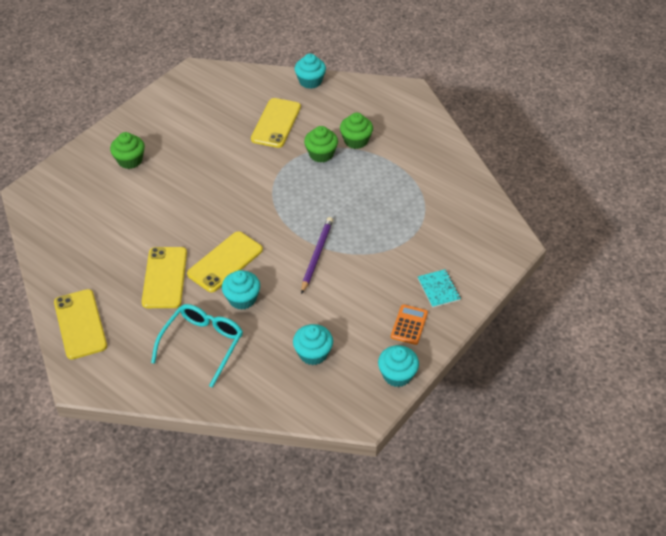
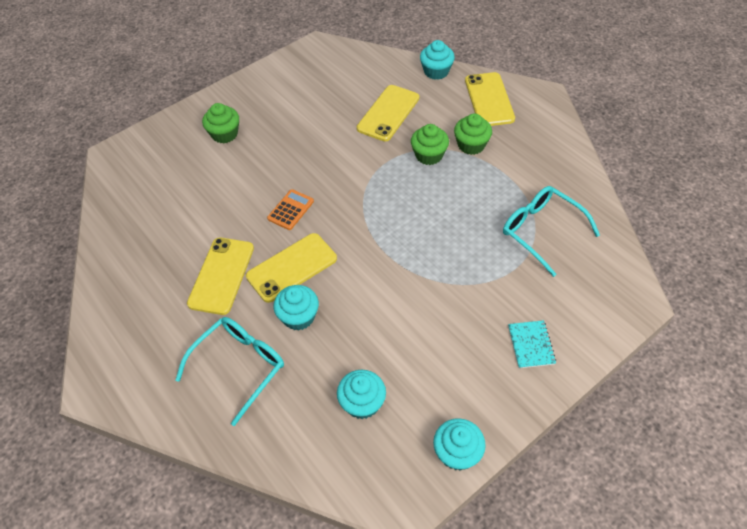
camera: 15 degrees right, 5 degrees up
(80, 324) = (116, 316): yellow phone -> yellow phone (489, 99)
(316, 255) = (396, 276): purple pencil -> none
(409, 325) = (485, 386): orange calculator -> orange calculator (290, 210)
(430, 202) = (541, 231): none -> turquoise glasses

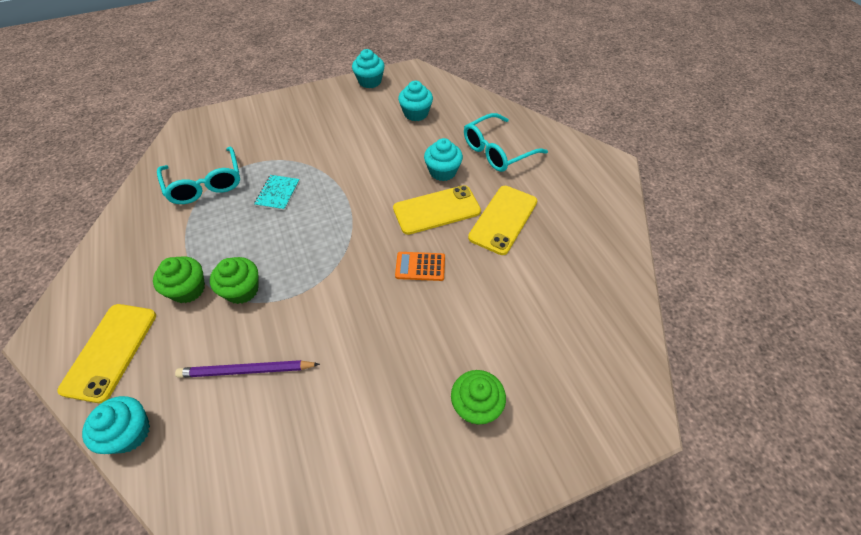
camera: 165 degrees left, 0 degrees up
(290, 210) = (420, 266): orange calculator -> orange calculator turned 45 degrees clockwise
(388, 113) = (246, 371): yellow phone -> purple pencil
(531, 345) = (284, 116): turquoise notebook -> turquoise notebook (278, 193)

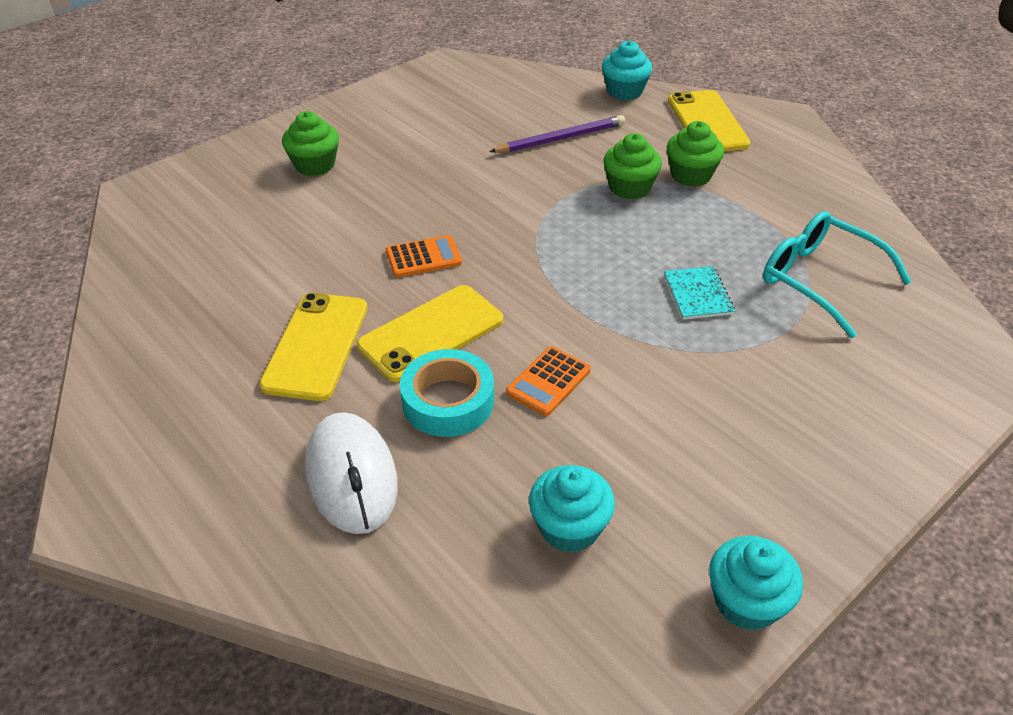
camera: 160 degrees right, 10 degrees down
(389, 168) = (548, 381): none -> orange calculator
(442, 171) = (448, 401): turquoise cupcake -> turquoise tape
(497, 151) = (351, 476): turquoise glasses -> white mouse

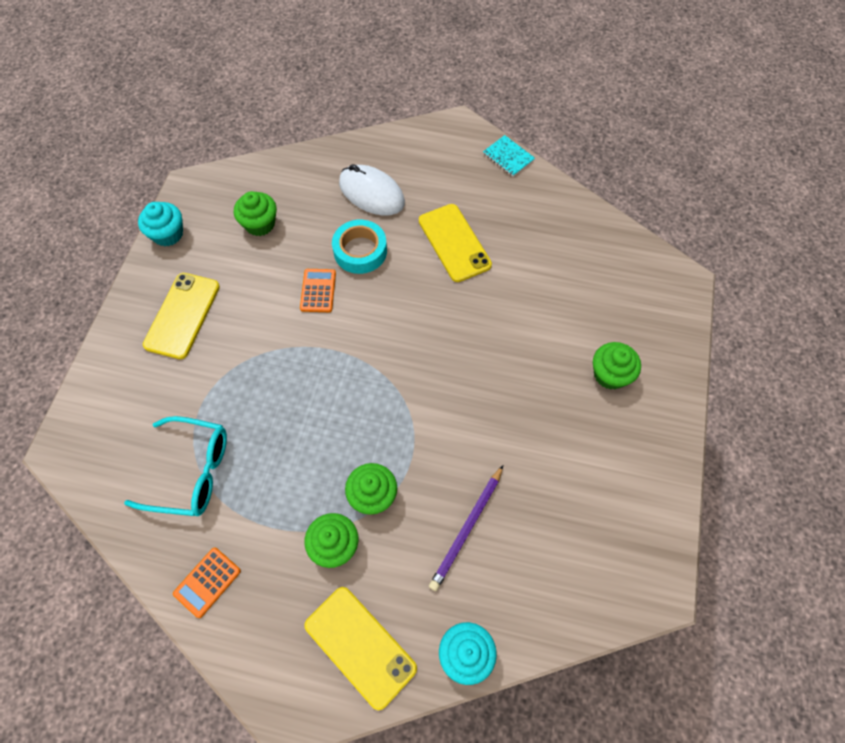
camera: 145 degrees right, 20 degrees up
(423, 257) = (456, 335): orange calculator -> orange calculator (207, 582)
(431, 333) = (403, 284): yellow phone -> yellow phone (182, 315)
(569, 527) = (260, 224): turquoise cupcake -> green cupcake
(697, 294) = (268, 406): turquoise notebook -> turquoise notebook (508, 157)

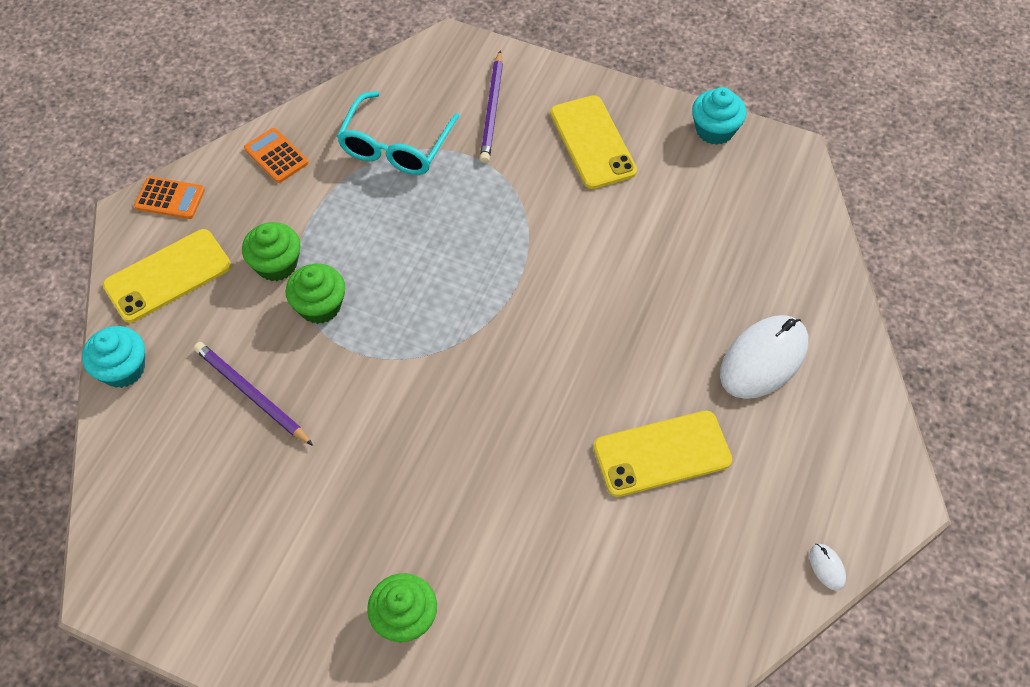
camera: 100 degrees right, 5 degrees down
(146, 397) = (492, 110): none -> purple pencil
(182, 315) = (592, 142): yellow phone -> yellow phone turned 45 degrees clockwise
(260, 224) = (721, 224): green cupcake -> none
(318, 291) = (605, 279): orange calculator -> orange calculator (170, 198)
(360, 251) = (662, 333): turquoise tape -> none
(508, 157) = (827, 567): turquoise notebook -> white mouse

